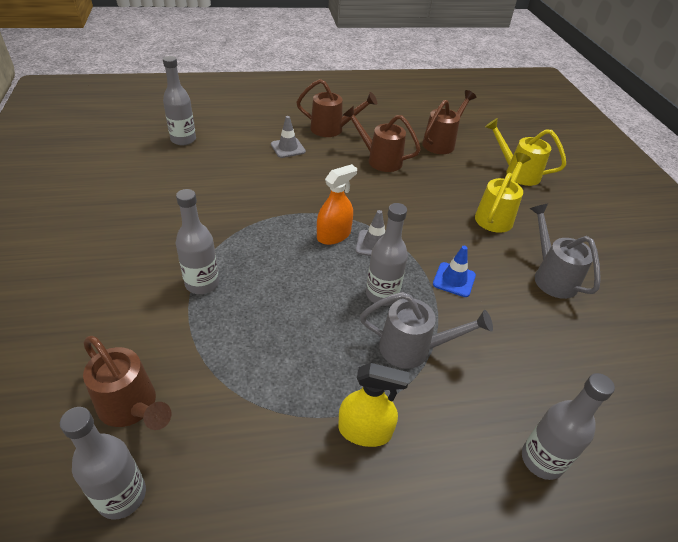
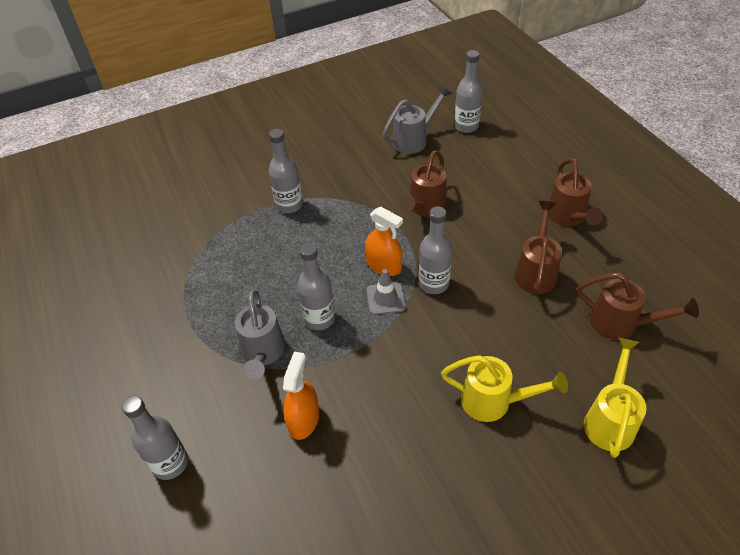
camera: 80 degrees right, 5 degrees up
(122, 496) = (117, 234): grey bottle -> grey bottle (433, 283)
(131, 407) = (174, 214): brown watering can -> brown watering can (425, 207)
(288, 148) = (504, 195): grey traffic cone -> none
(365, 431) = (177, 337): yellow spray bottle -> none
(454, 280) = (362, 372): blue traffic cone -> none
(499, 332) = (303, 419): none -> orange spray bottle
(551, 276) = (407, 468): grey watering can -> grey watering can (414, 140)

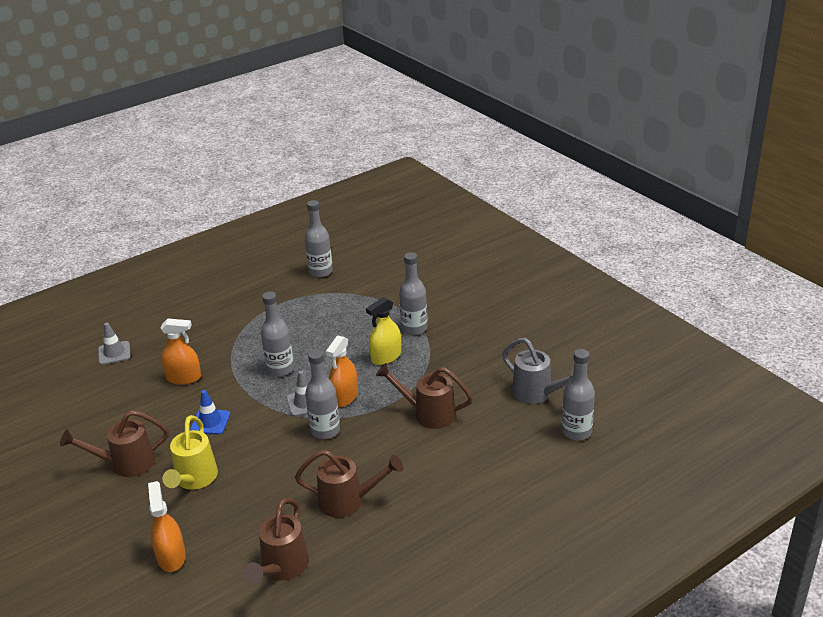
camera: 80 degrees right, 15 degrees down
(170, 463) = (154, 326): grey bottle -> grey bottle (321, 272)
(216, 515) = (114, 353): none -> grey traffic cone
(263, 353) = (245, 346): grey watering can -> none
(328, 230) = (386, 357): none -> yellow spray bottle
(398, 388) = (210, 422): none -> blue traffic cone
(567, 217) = (435, 525): brown watering can -> brown watering can (126, 464)
(609, 420) = (171, 556): yellow watering can -> orange spray bottle

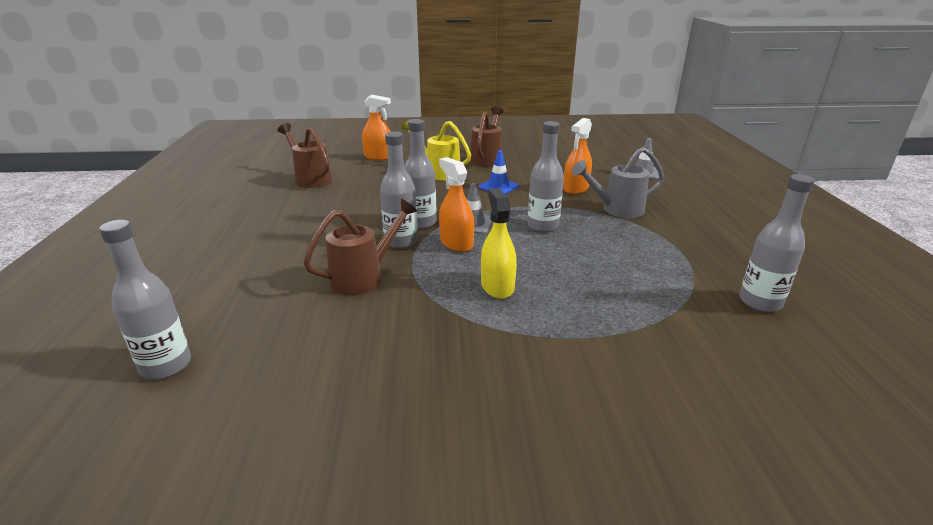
camera: 120 degrees right, 5 degrees down
(348, 501) = (325, 210): brown watering can -> none
(414, 328) = (539, 328): grey bottle -> grey bottle (401, 241)
(537, 394) = (272, 370): grey watering can -> grey watering can (617, 210)

